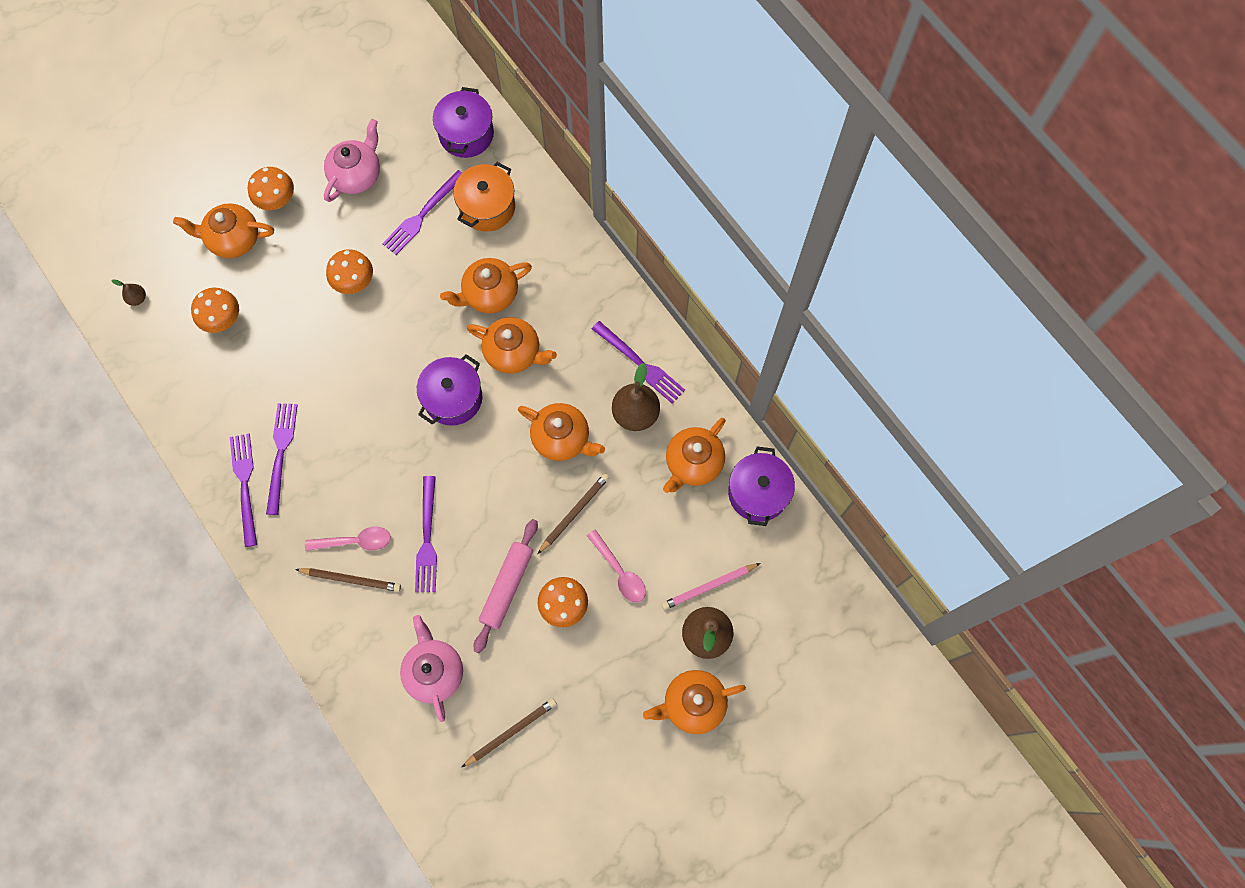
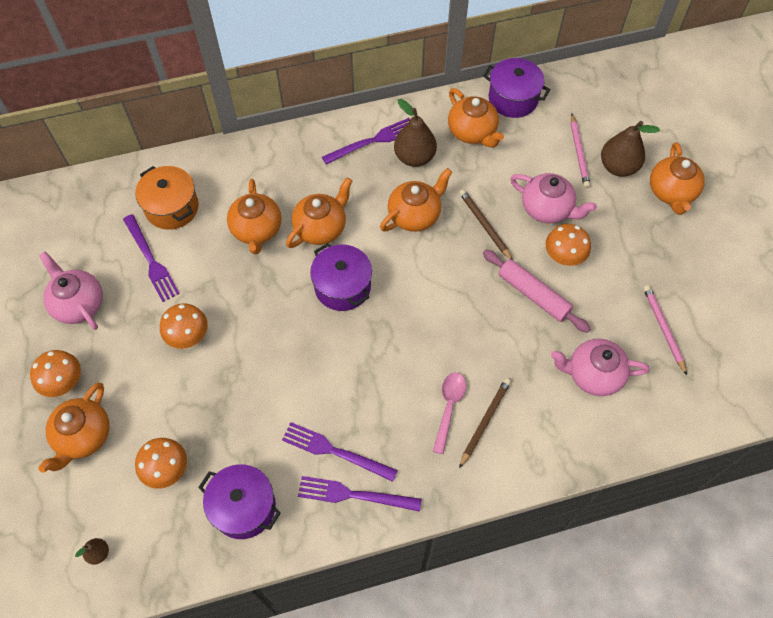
camera: 70 degrees left, 10 degrees down
(427, 539) = (468, 345): purple fork -> none
(466, 134) = (91, 203): purple pot -> purple pot (244, 507)
(511, 732) = (663, 328): brown pencil -> pink pencil
(619, 572) = (547, 209): pink spoon -> pink teapot

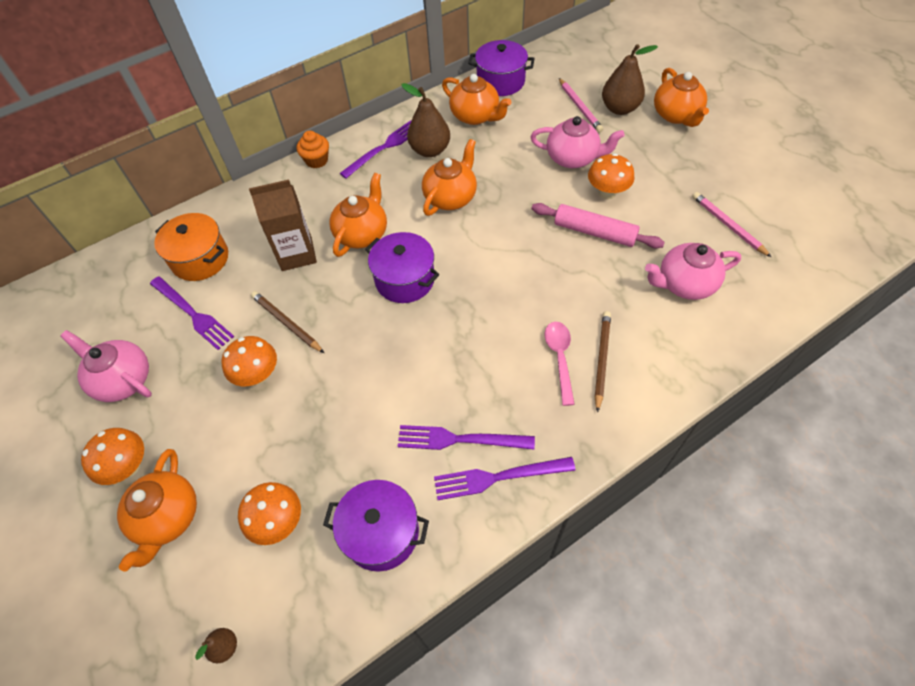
camera: 15 degrees left, 5 degrees down
(256, 230) = (297, 254): orange teapot -> brown carton
(305, 135) = (316, 160): none -> orange cupcake
(484, 225) = (521, 187): brown pencil -> brown pencil (286, 323)

